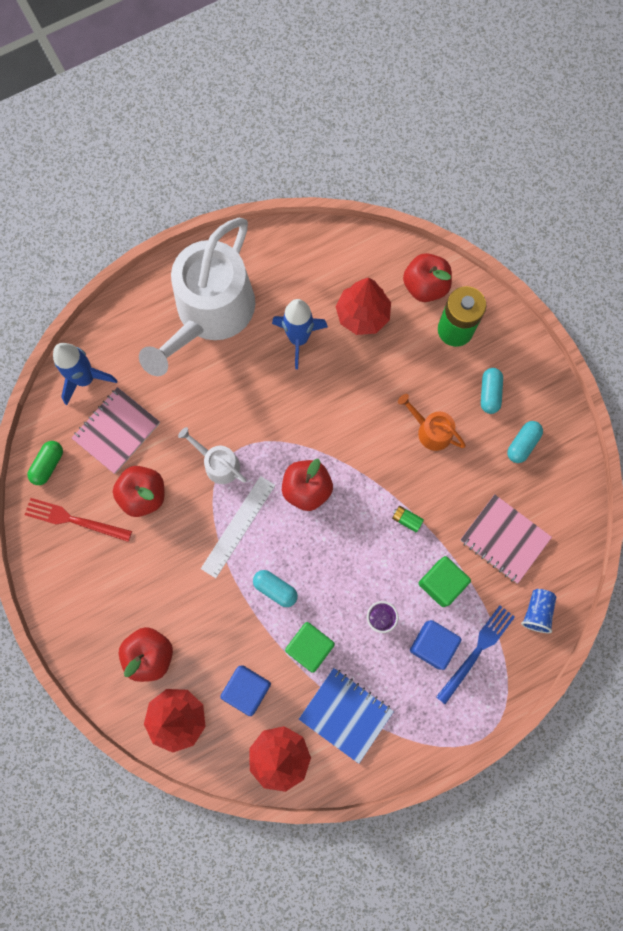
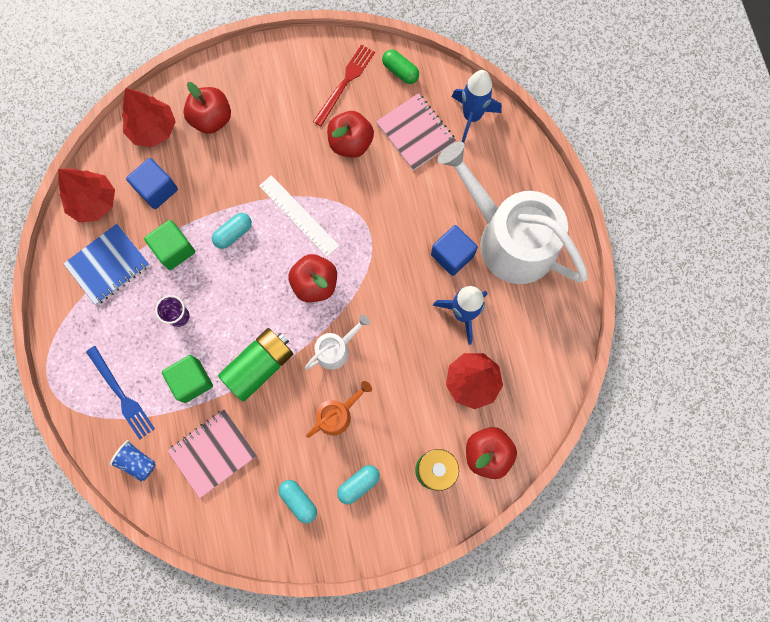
camera: 105 degrees right, 0 degrees up
(218, 464) = (361, 212): white watering can -> white watering can (335, 349)
(406, 520) = (259, 366): green battery -> green battery, size x2.49
(432, 645) = (140, 356): blue cube -> blue cube (452, 255)
(489, 393) = (358, 484): turquoise capsule -> turquoise capsule turned 60 degrees counterclockwise

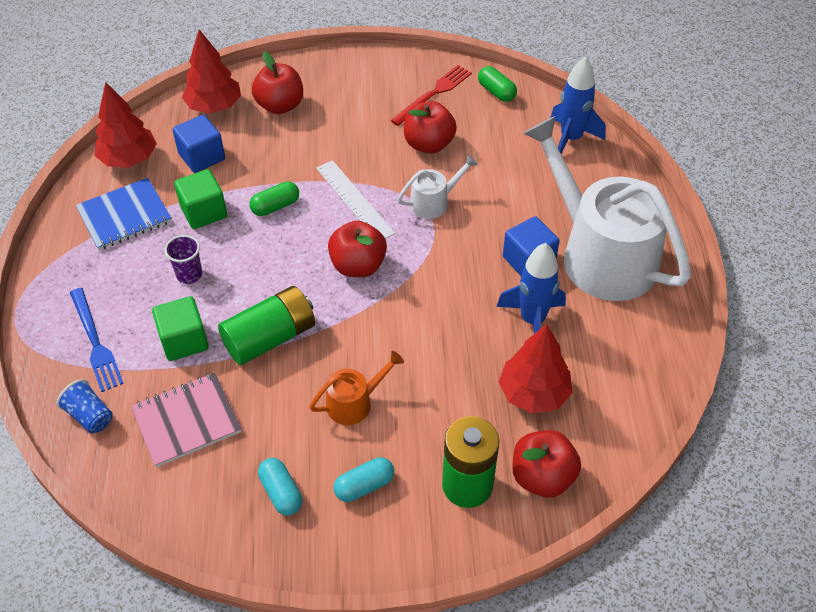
camera: 10 degrees right, 25 degrees down
(233, 233) = (275, 206): turquoise capsule -> green capsule
(335, 349) = (368, 334): white watering can -> white watering can (433, 202)
(416, 133) = (504, 145): pink notebook -> none

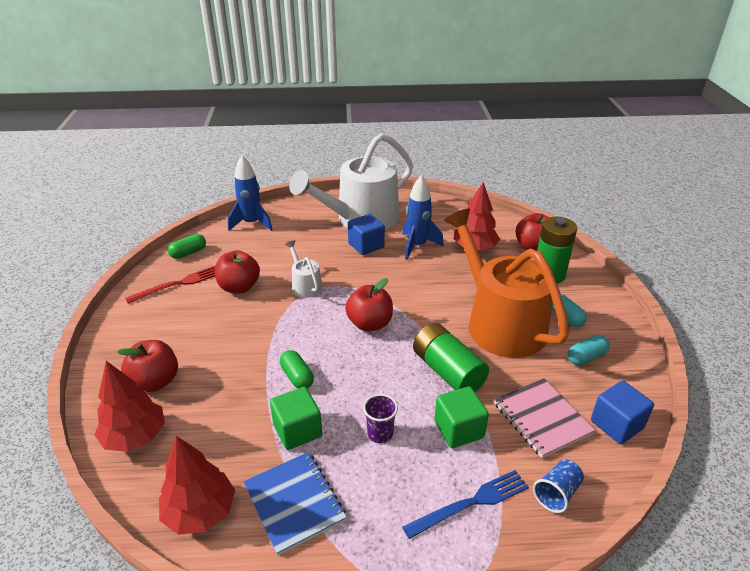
camera: 90 degrees left, 15 degrees down
(202, 157) = (215, 440): blue cube -> blue cube (616, 424)
(354, 200) = (296, 327): white ruler -> none
(354, 403) = (500, 323): orange watering can -> orange watering can, size x2.36
(433, 94) = (178, 284): red fork -> red fork turned 105 degrees clockwise

